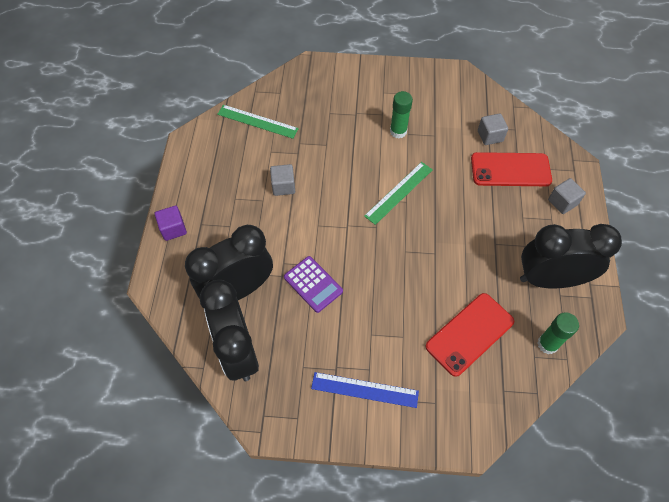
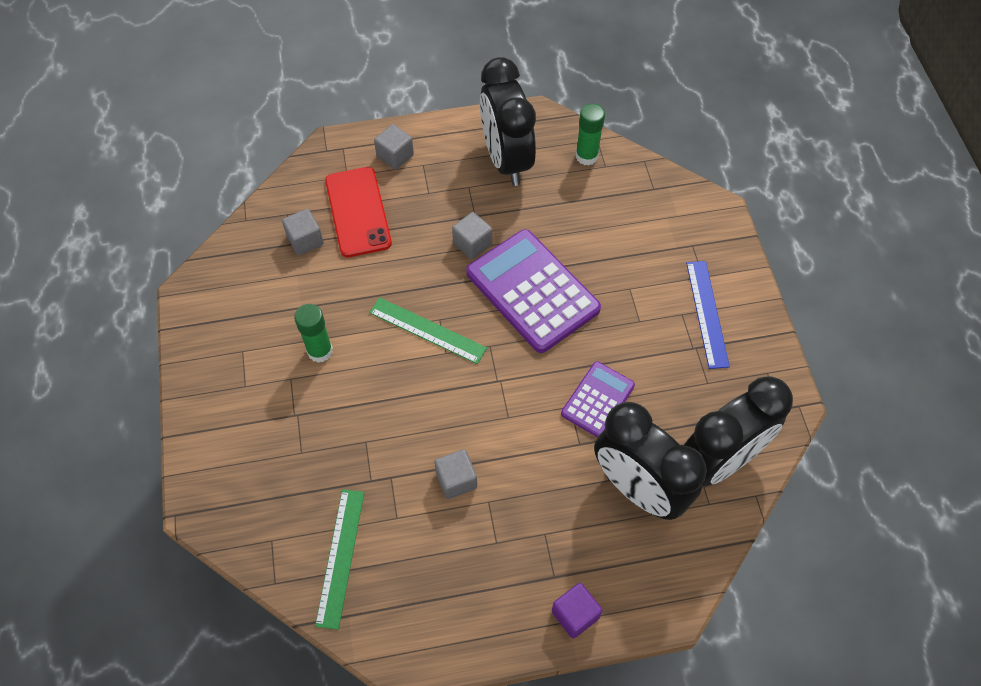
camera: 105 degrees left, 0 degrees up
(416, 266) = (532, 291): none -> purple calculator
(468, 236) = (472, 244): none -> grey cube
(470, 334) = (601, 225): red phone -> none

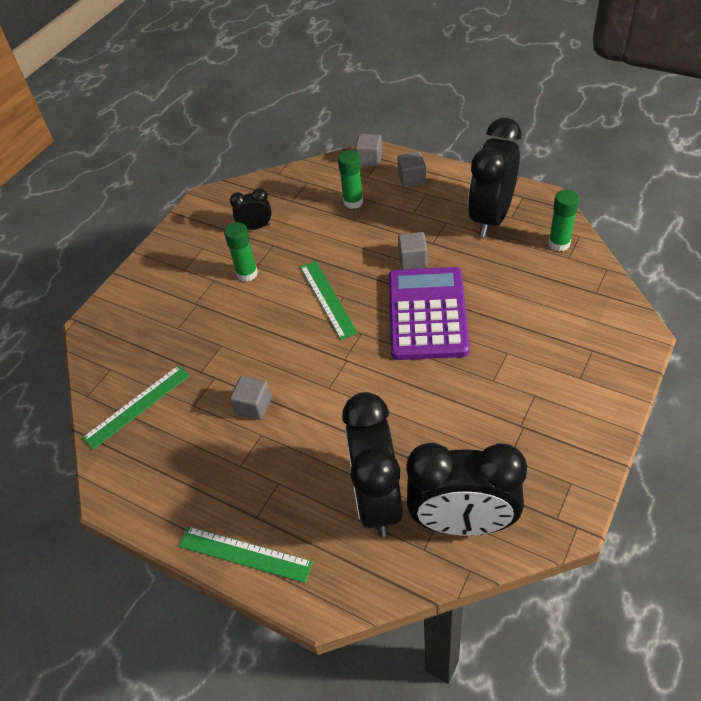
camera: 45 degrees right, 10 degrees down
(279, 295) = (255, 227): none -> black clock
(305, 240) = (303, 203): grey cube -> grey cube (369, 159)
(358, 212) = (353, 202): red phone -> green glue stick
(575, 614) = (245, 554): purple cube -> green ruler
(598, 399) = (406, 416): purple calculator -> none
(707, 313) = (557, 407): blue ruler -> none

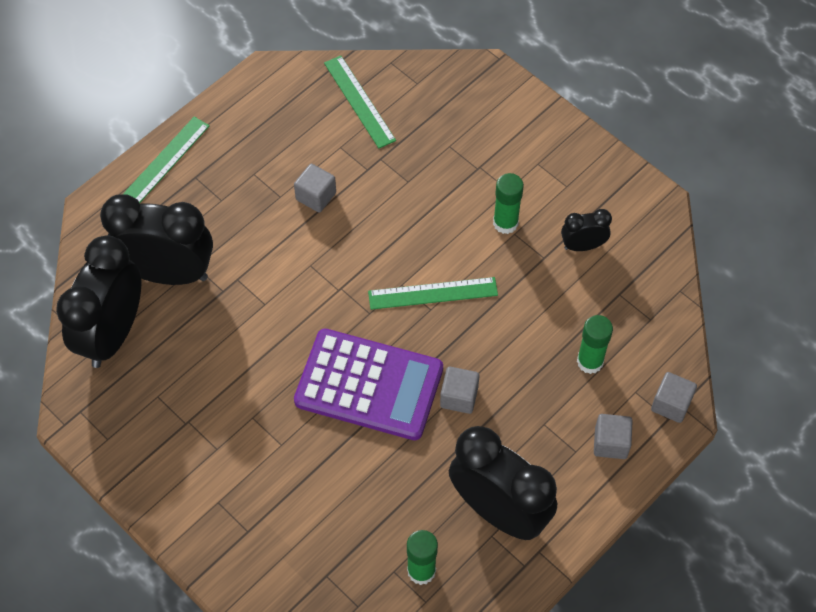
camera: 100 degrees right, 10 degrees up
(255, 227) = (583, 246): black clock -> black clock turned 105 degrees counterclockwise

